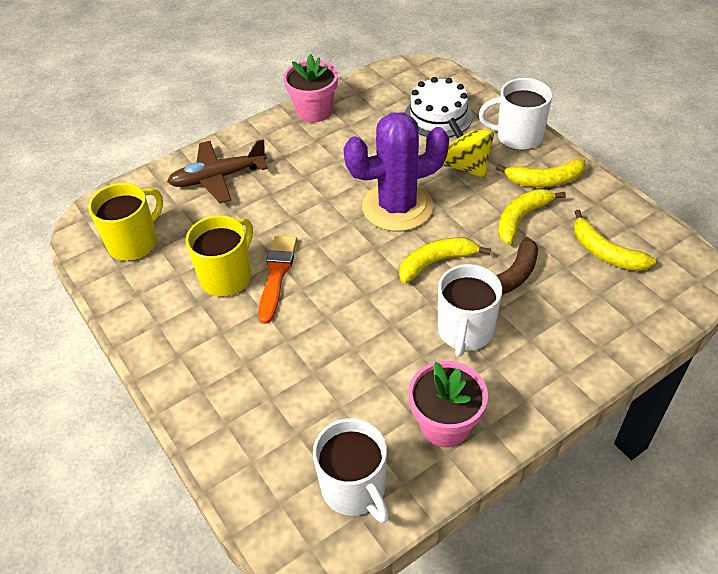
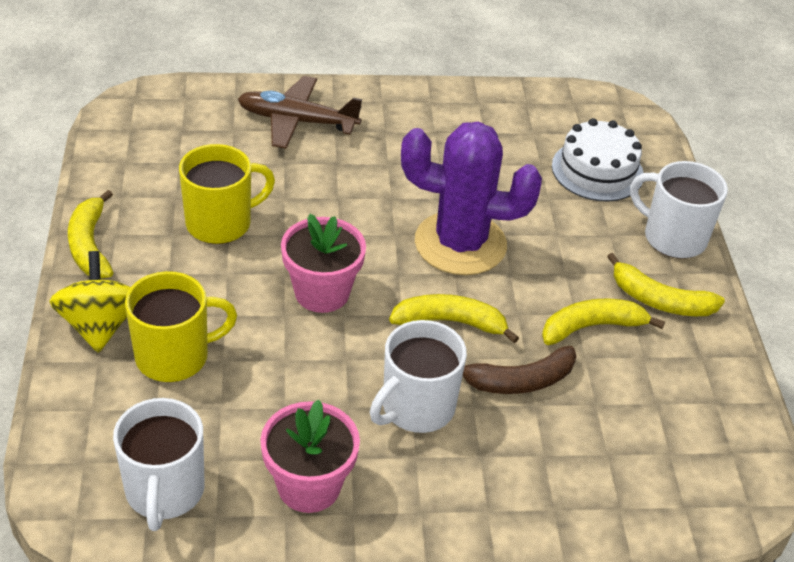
camera: 25 degrees right, 5 degrees down
(134, 243) = (160, 145): yellow mug -> yellow mug (174, 356)
(277, 274) = (271, 246): orange brush -> none
(314, 111) = (459, 100): pink flower pot -> pink flower pot (322, 293)
(465, 166) = (578, 239): yellow spinning top -> yellow spinning top (99, 325)
(605, 252) = (658, 414): yellow banana -> yellow banana (90, 246)

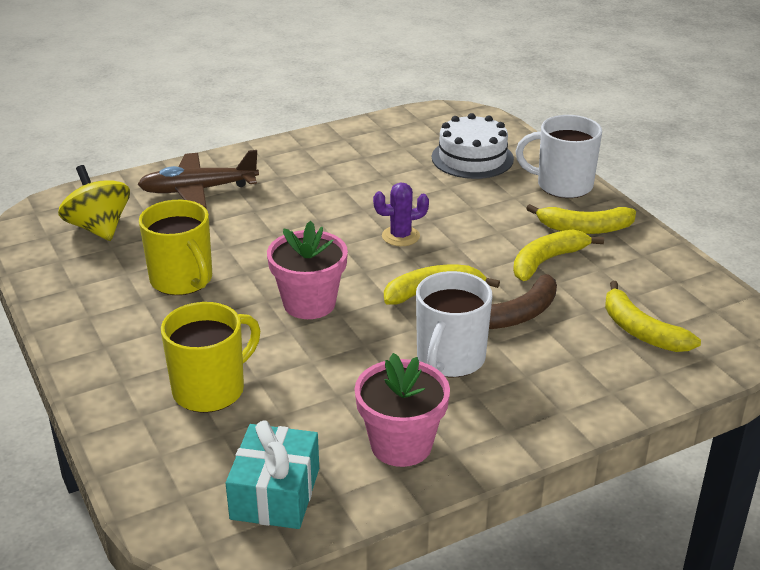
camera: 20 degrees left, 10 degrees down
(90, 246) = (70, 332): yellow banana -> yellow banana (641, 331)
(99, 325) = (122, 388): yellow spinning top -> yellow spinning top (99, 228)
(164, 491) = (275, 493): white mug -> turquoise gift
(221, 223) = (182, 280): yellow mug -> yellow mug turned 105 degrees clockwise
(460, 244) = (400, 236): purple cactus -> purple cactus, size x0.45

